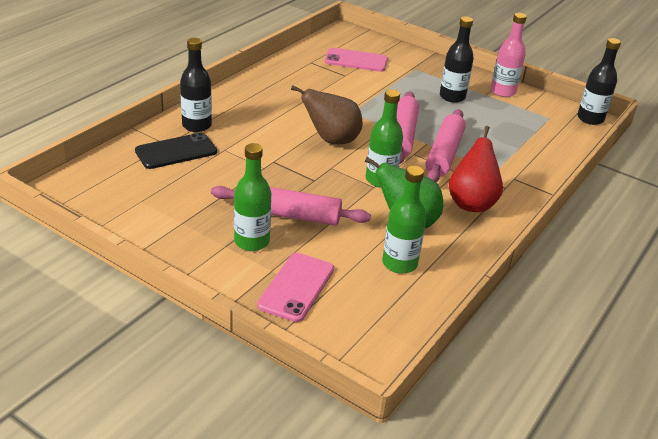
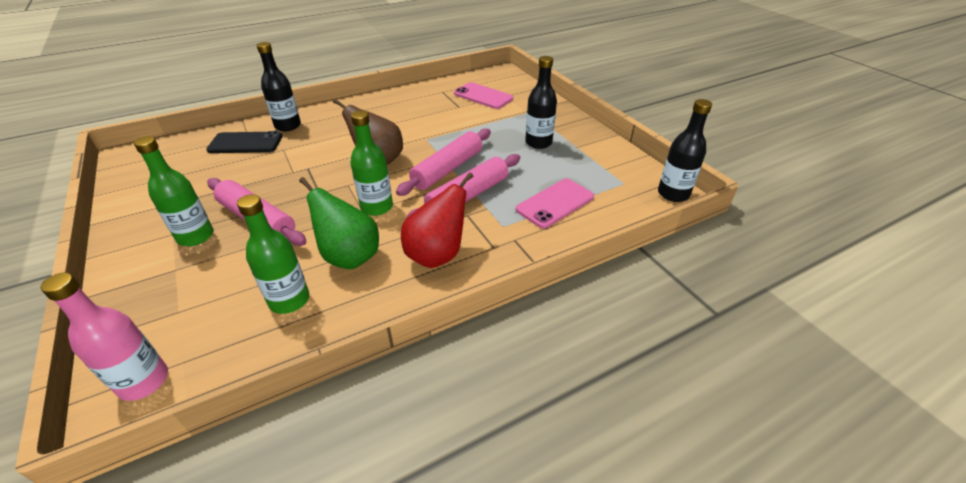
camera: 30 degrees right, 5 degrees up
(296, 287) = (171, 294): pink phone -> pink phone (555, 203)
(503, 92) = (598, 147): pink bottle -> pink bottle (144, 381)

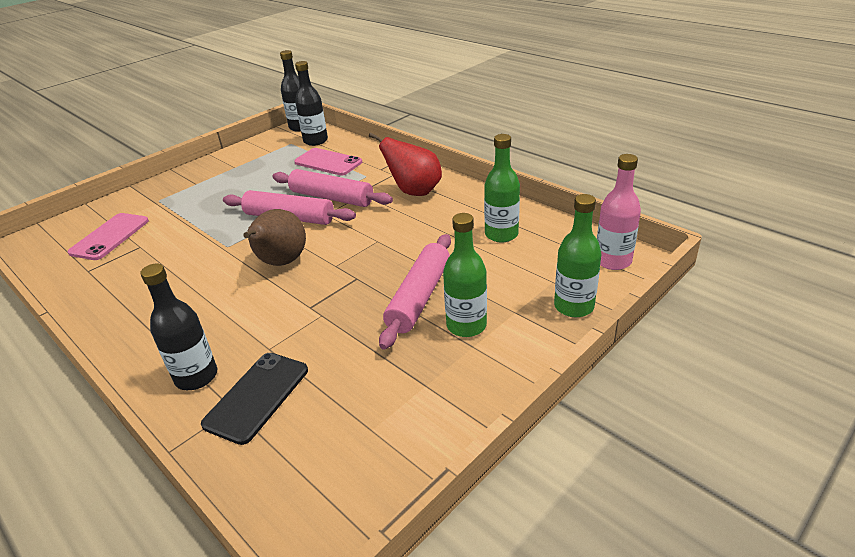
camera: 105 degrees left, 5 degrees down
(245, 143) = (257, 396): black phone -> black phone turned 45 degrees clockwise
(349, 257) = (439, 226): green pear -> none
(377, 207) = (367, 236): green bottle -> green bottle (573, 306)
(538, 143) = (229, 184): black bottle -> black bottle (315, 141)

